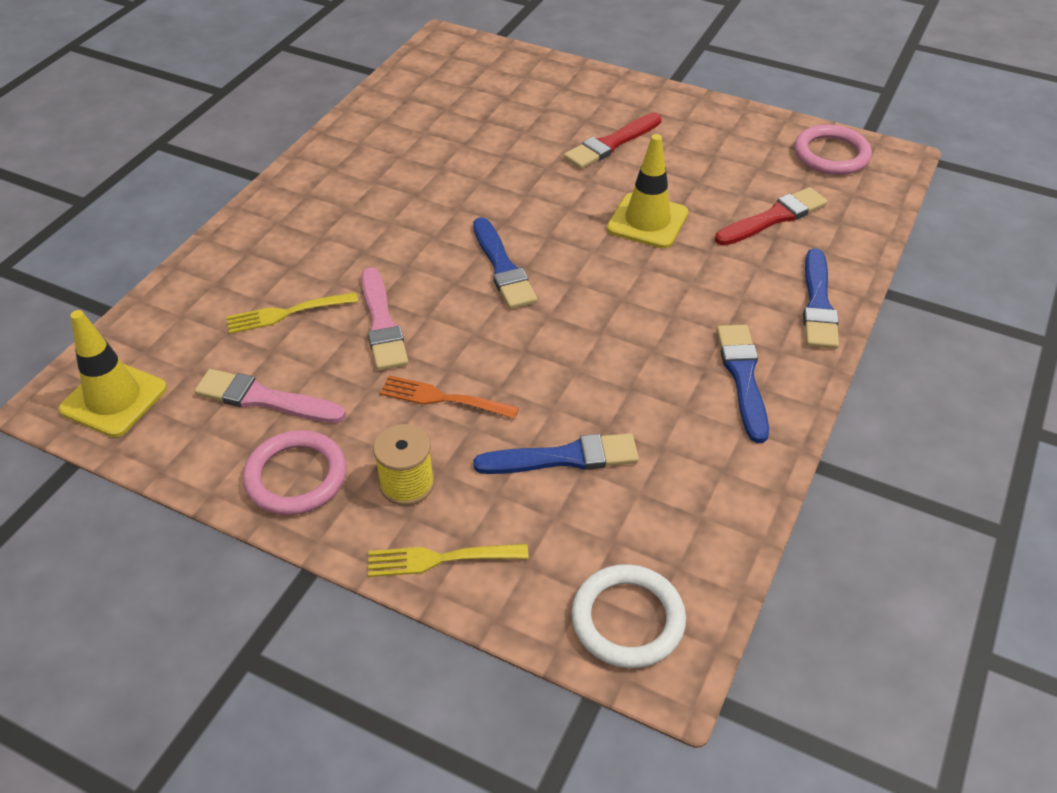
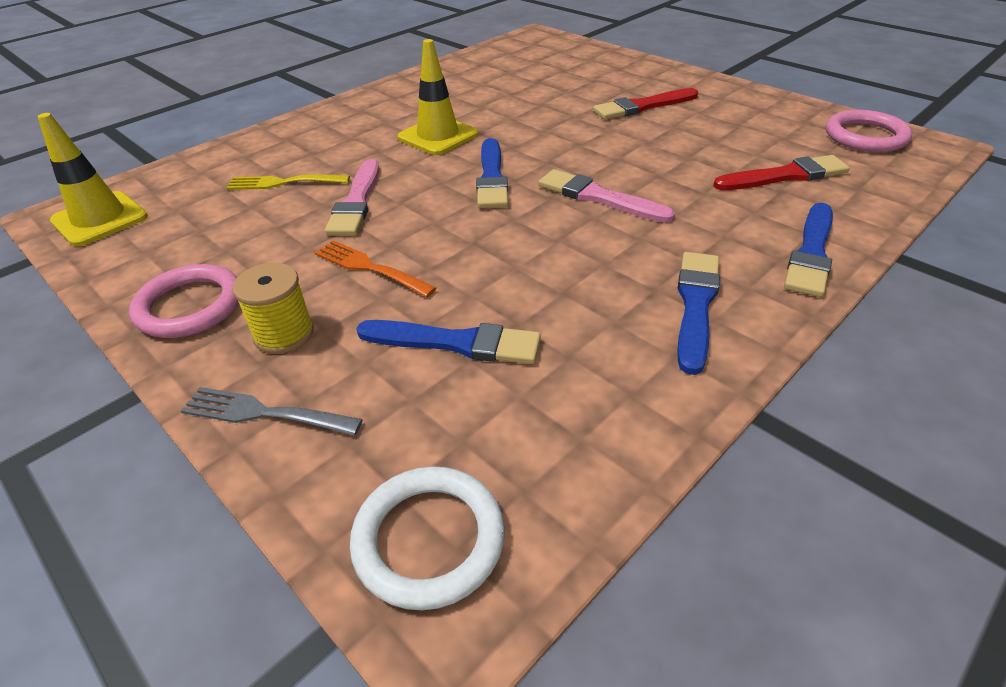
camera: 20 degrees right, 5 degrees down
(265, 399) = (215, 240): pink brush -> pink brush (599, 197)
(441, 558) = (266, 413): yellow fork -> grey fork
(647, 221) = (650, 162): yellow traffic cone -> yellow traffic cone (438, 136)

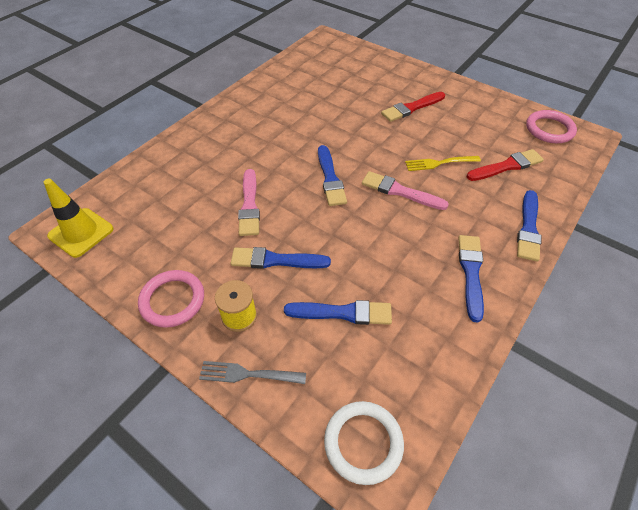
camera: 10 degrees left, 10 degrees up
(284, 182) = (196, 191): yellow fork -> yellow fork (439, 163)
(371, 268) = (276, 260): orange fork -> blue brush
(438, 136) = (285, 142): yellow traffic cone -> none

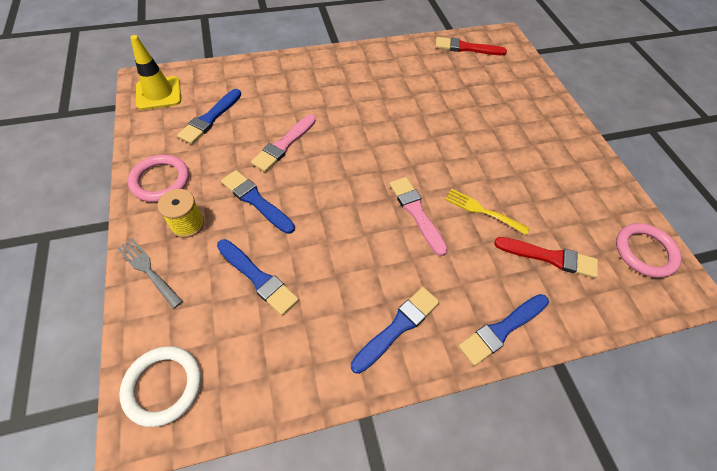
camera: 35 degrees right, 5 degrees up
(330, 178) = (369, 163): blue brush -> blue brush (210, 118)
(411, 108) = (514, 144): red brush -> red brush (466, 48)

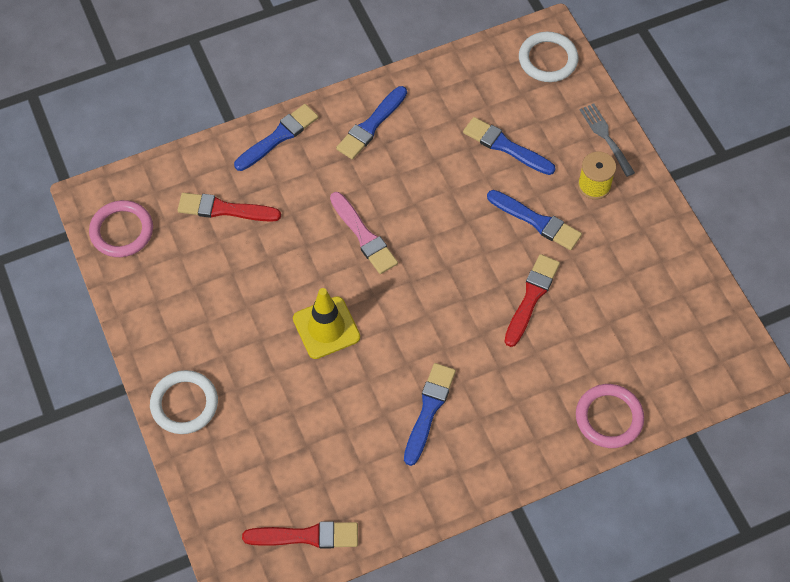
camera: 175 degrees right, 5 degrees up
(149, 270) = (606, 137): grey fork -> grey fork turned 150 degrees counterclockwise
(158, 93) = (719, 349): yellow traffic cone -> yellow traffic cone (326, 328)
(160, 180) = (647, 227): pink ring -> pink ring (609, 417)
(210, 118) = (635, 321): blue brush -> blue brush (429, 410)
(284, 145) = (531, 297): pink brush -> red brush
(483, 211) = (290, 250): yellow fork -> none
(555, 119) = (184, 404): none -> white ring

